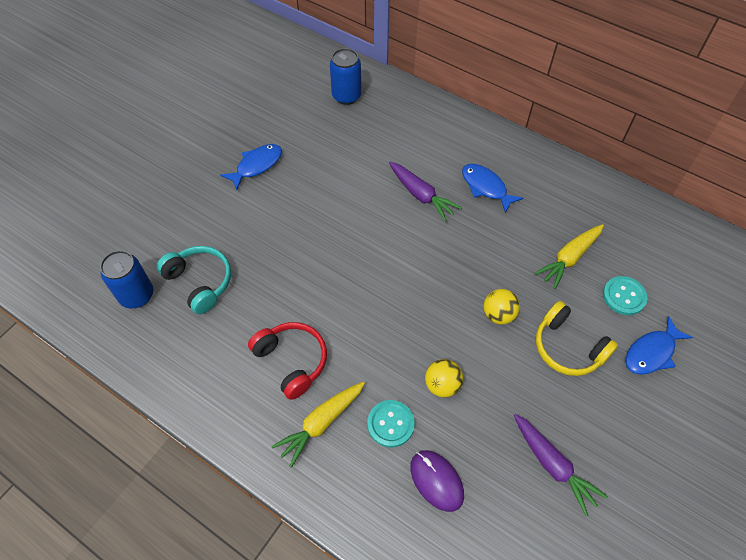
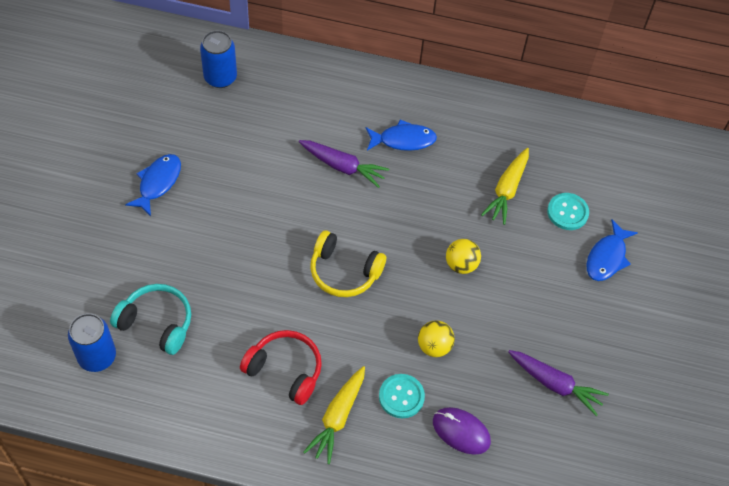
camera: 25 degrees left, 0 degrees up
(486, 187) = (403, 140): blue fish -> blue fish turned 150 degrees clockwise
(568, 347) = (533, 275): yellow headphones -> yellow headphones (344, 271)

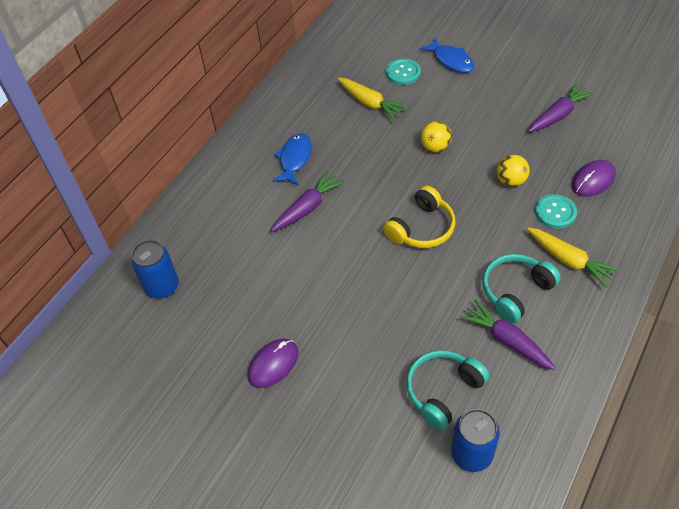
camera: 65 degrees left, 5 degrees down
(158, 183) = (273, 364): blue fish -> purple mouse
(224, 369) = (506, 340): none -> purple carrot
(285, 370) = (516, 291): red headphones -> turquoise headphones

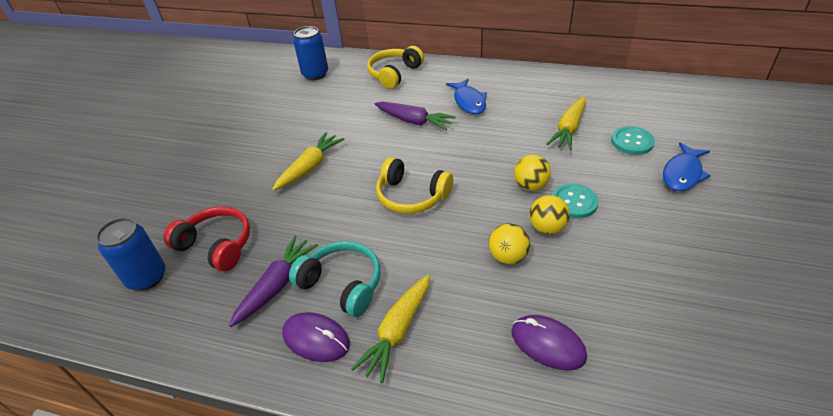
camera: 75 degrees right, 10 degrees down
(207, 209) = (394, 74): none -> yellow headphones
(273, 364) = (247, 140): purple mouse -> purple mouse (316, 339)
(294, 159) = (469, 102): blue fish -> blue fish turned 75 degrees clockwise
(349, 304) = (310, 167): none -> yellow carrot
(443, 391) = (216, 245): turquoise headphones -> red headphones
(486, 151) = (547, 228): none -> yellow ball
(555, 212) = (473, 307): turquoise button -> turquoise button (574, 202)
(558, 115) = (654, 290): purple carrot -> none

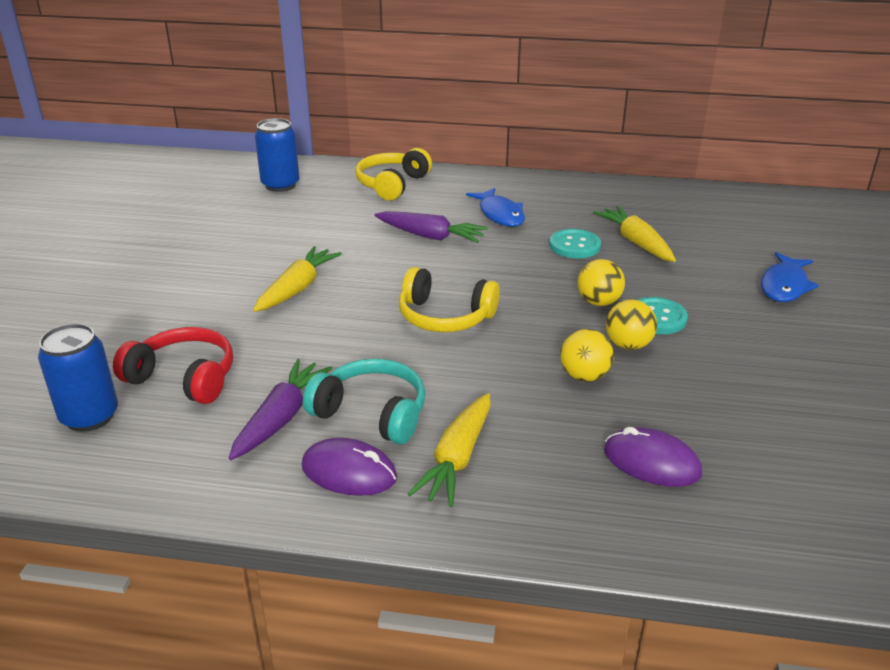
camera: 10 degrees left, 10 degrees down
(569, 129) = (636, 242): yellow carrot -> yellow carrot turned 135 degrees clockwise
(632, 142) = (717, 254): turquoise button -> turquoise button (574, 245)

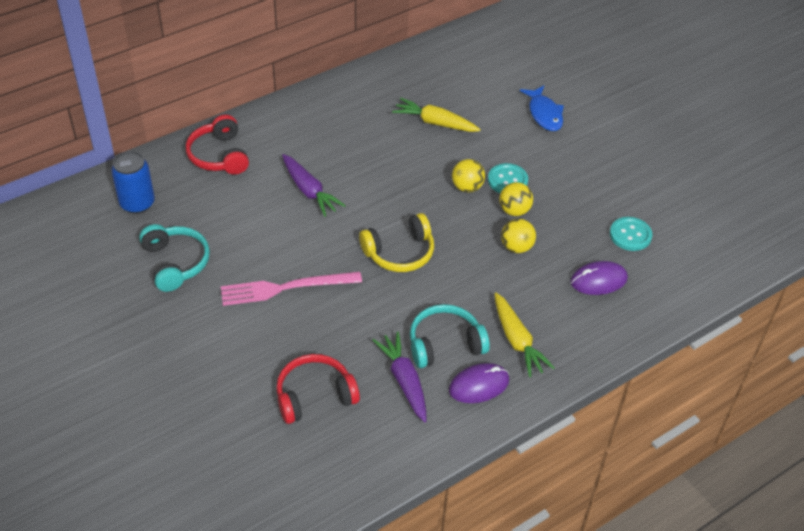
camera: 45 degrees left, 15 degrees up
(89, 416) = (301, 457): blue can -> none
(242, 230) = (175, 263): none -> turquoise headphones
(297, 288) = (285, 288): yellow carrot -> pink fork
(392, 184) = (219, 155): yellow headphones -> red headphones
(430, 236) = (309, 191): purple carrot -> purple carrot turned 75 degrees clockwise
(500, 214) = (328, 144): blue fish -> none
(574, 245) = (404, 146): turquoise button -> turquoise button (630, 235)

